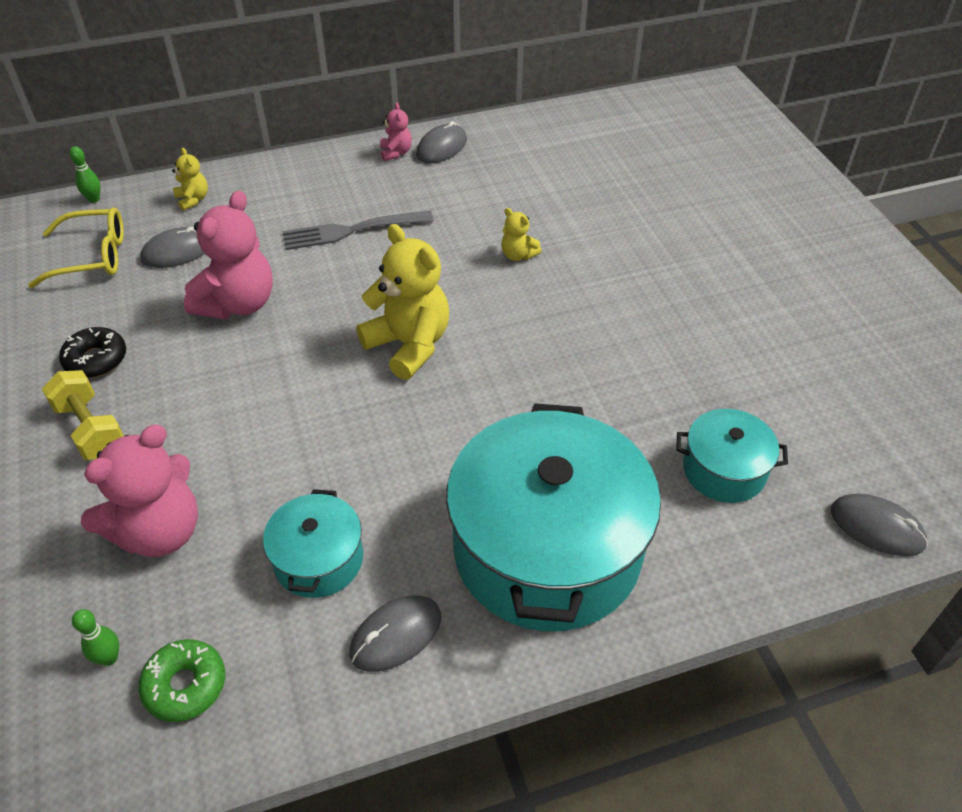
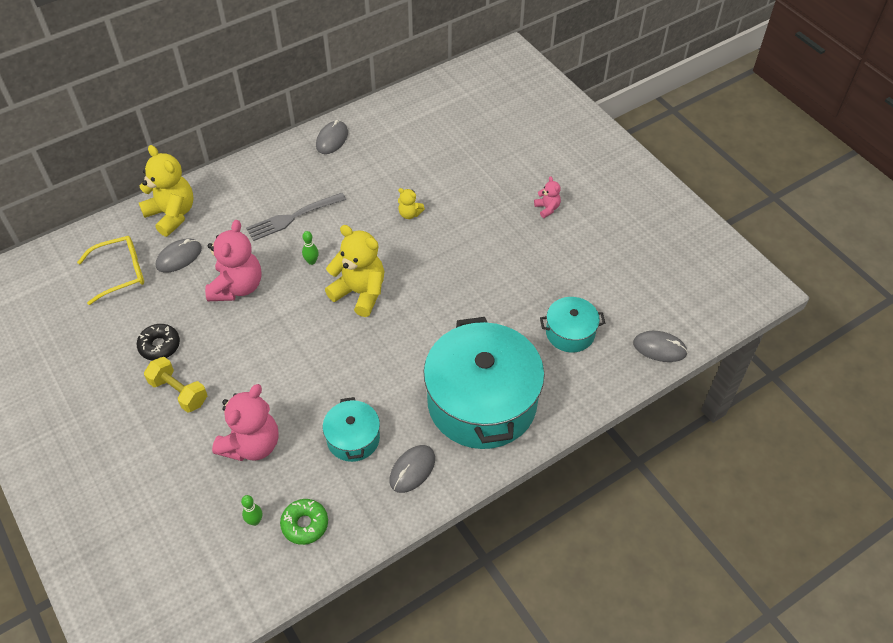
camera: 15 degrees left, 5 degrees up
(94, 199) = (100, 228): green bowling pin -> green bowling pin (311, 261)
(193, 199) = (172, 214): yellow teddy bear -> yellow teddy bear, size x2.11
(396, 153) = (301, 149): pink teddy bear -> pink teddy bear (547, 208)

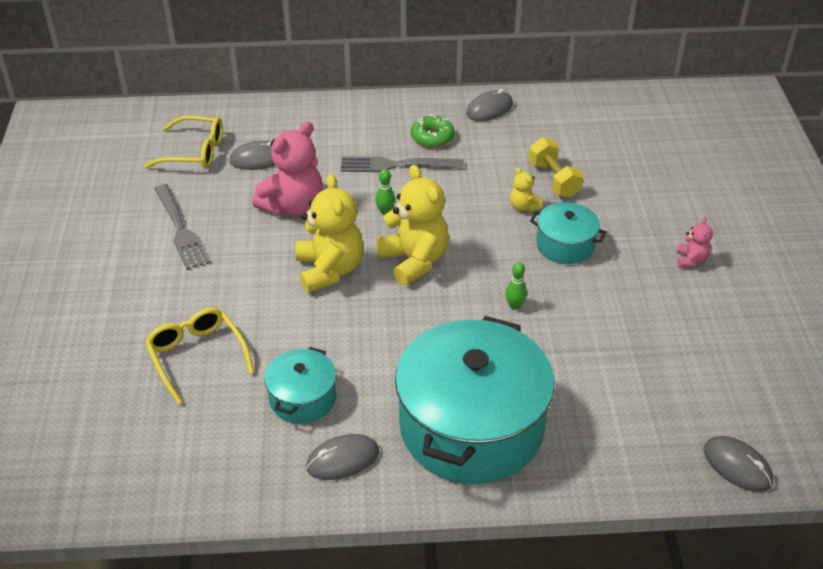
camera: 30 degrees right, 10 degrees down
(159, 346) = (180, 229): black donut -> grey fork
(172, 214) = (280, 120): yellow teddy bear -> yellow teddy bear (329, 270)
(179, 392) = (165, 277): yellow dumbbell -> yellow dumbbell (554, 180)
(252, 444) = (197, 356): pink teddy bear -> yellow glasses
(255, 521) = (144, 431): green bowling pin -> green bowling pin (515, 306)
(305, 524) = (190, 459): green donut -> green donut (432, 137)
(570, 333) = (630, 400): turquoise pot -> turquoise pot (565, 245)

